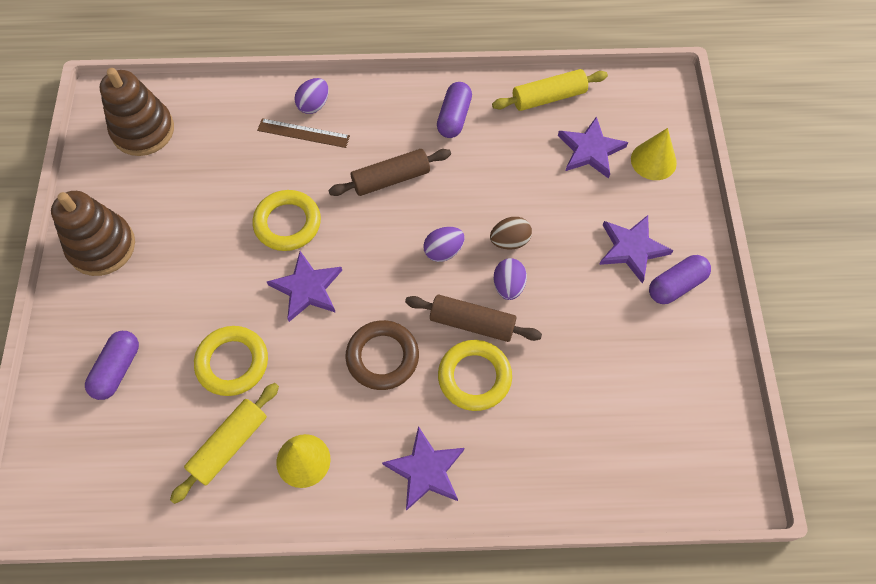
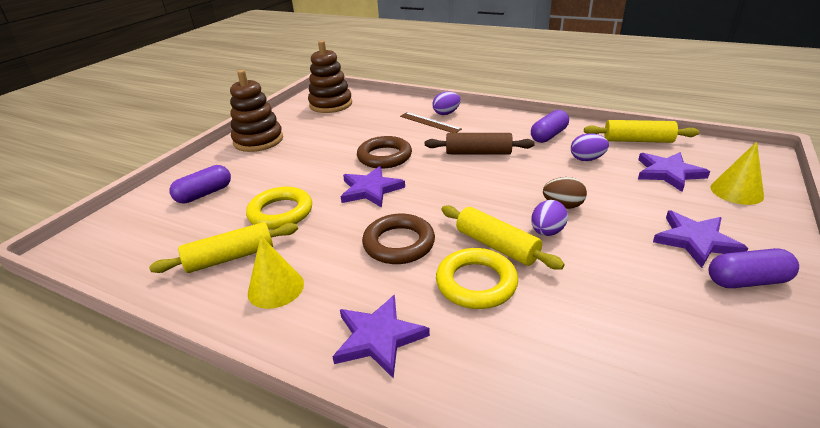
camera: 30 degrees right, 30 degrees down
(287, 223) = (384, 156): yellow ring -> brown ring
(443, 251) = (497, 197): purple egg -> purple egg (587, 159)
(472, 323) = (497, 246): brown rolling pin -> yellow rolling pin

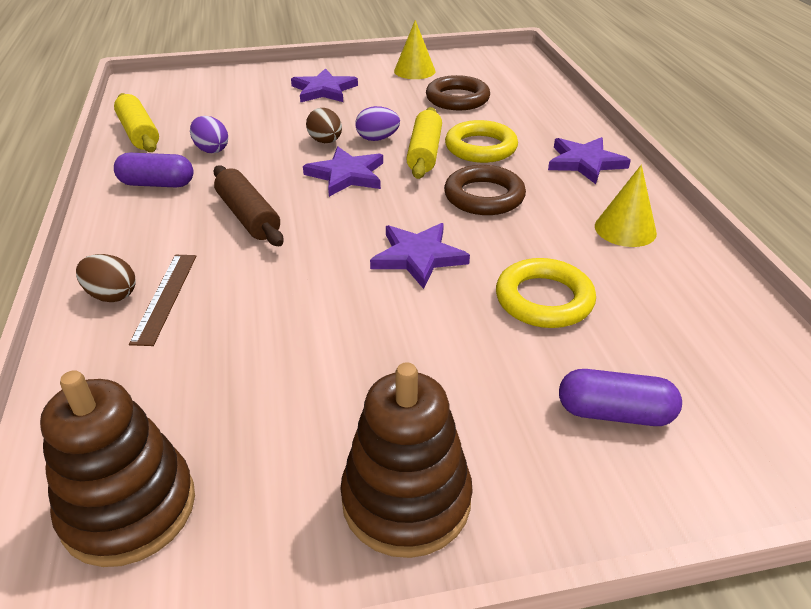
camera: 130 degrees left, 5 degrees up
(231, 257) = (645, 283): yellow rolling pin -> none
(384, 156) = (324, 287): brown ring -> brown ring (457, 99)
(446, 113) = (112, 295): purple egg -> brown egg
(668, 173) = (213, 110): purple star -> purple star (347, 175)
(736, 191) = (227, 85): yellow cone -> yellow cone (414, 71)
(746, 281) = (356, 74): purple capsule -> none

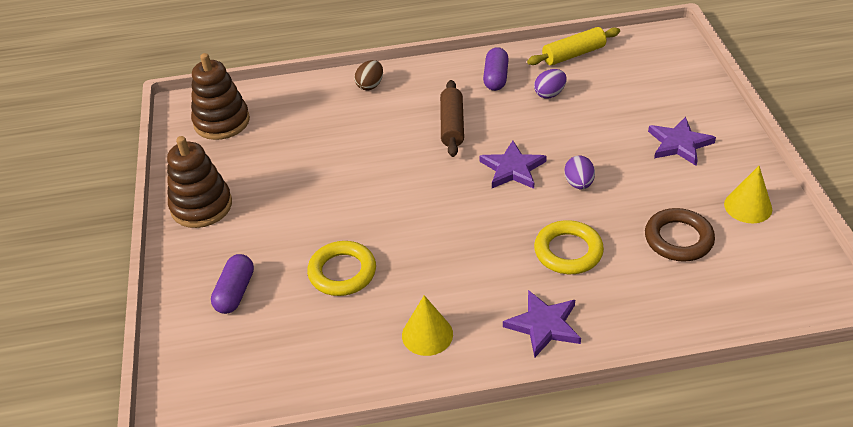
camera: 95 degrees right, 5 degrees up
(165, 297) = (366, 105): brown ruler -> none
(248, 216) = (452, 125): brown rolling pin -> brown rolling pin turned 60 degrees counterclockwise
(325, 141) = (570, 153): brown egg -> none
(418, 257) = (397, 210): purple star -> none
(424, 153) = (554, 214): yellow rolling pin -> none
(484, 196) = (480, 249): brown ring -> none

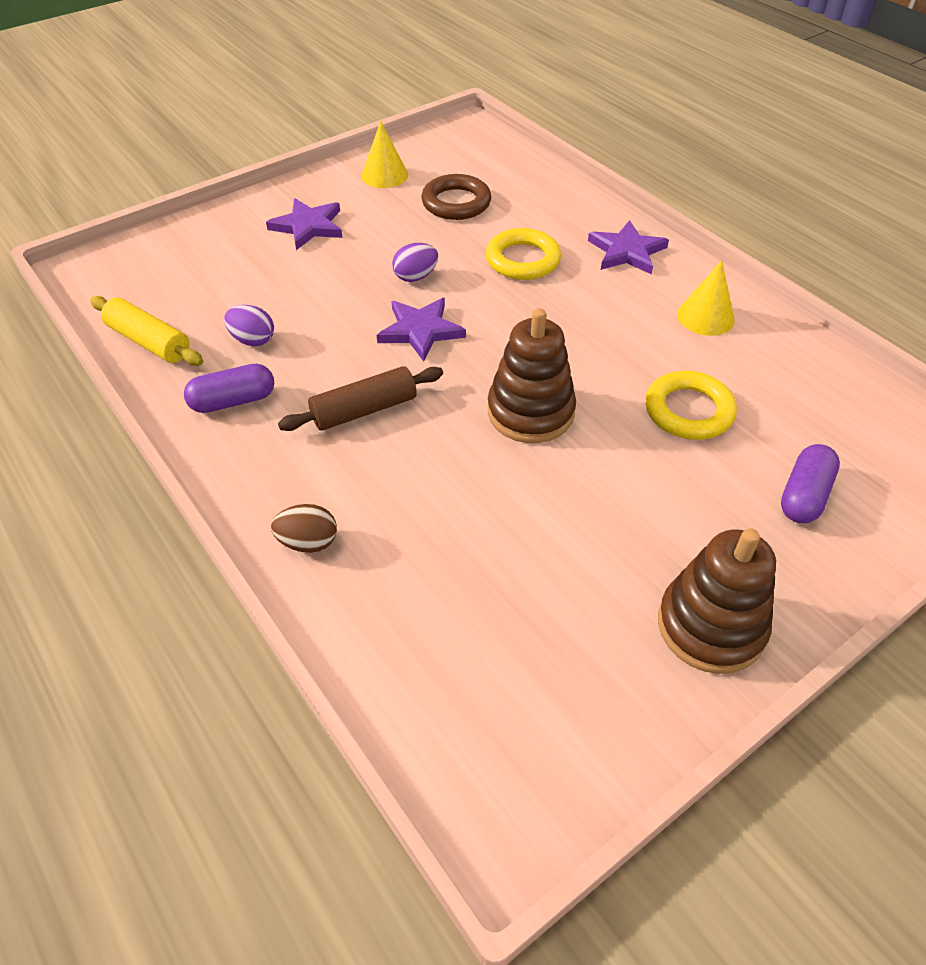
camera: 120 degrees left, 5 degrees up
(222, 122) = (511, 724): brown stacking toy -> brown stacking toy (530, 412)
(235, 292) = (804, 495): purple capsule -> purple capsule turned 45 degrees counterclockwise

